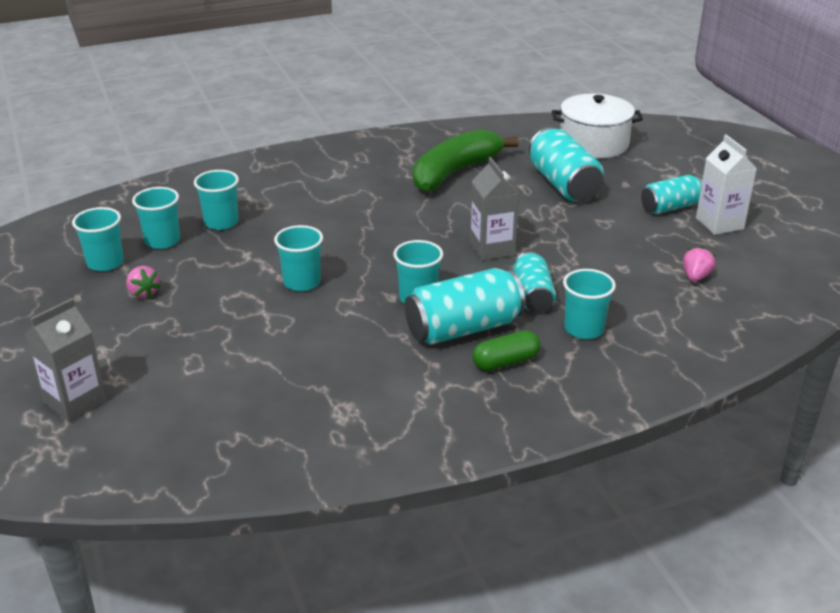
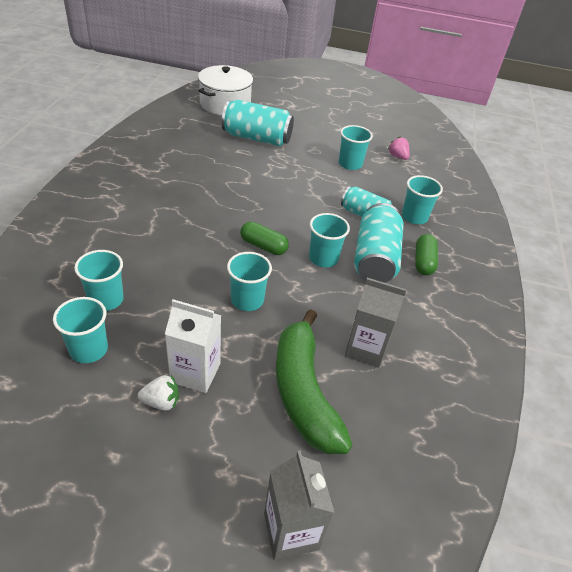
camera: 60 degrees left, 10 degrees up
(105, 263) = (77, 407): turquoise cup -> turquoise cup (350, 164)
(143, 293) = (161, 402): pink strawberry -> white strawberry
(388, 260) = (263, 246): none -> green capsule
(455, 172) = (188, 162): green banana -> green banana (303, 392)
(492, 249) = (298, 200): grey carton -> grey carton (365, 349)
(670, 207) = (323, 124): turquoise can -> none
(719, 223) = (356, 122): white carton -> white carton (195, 373)

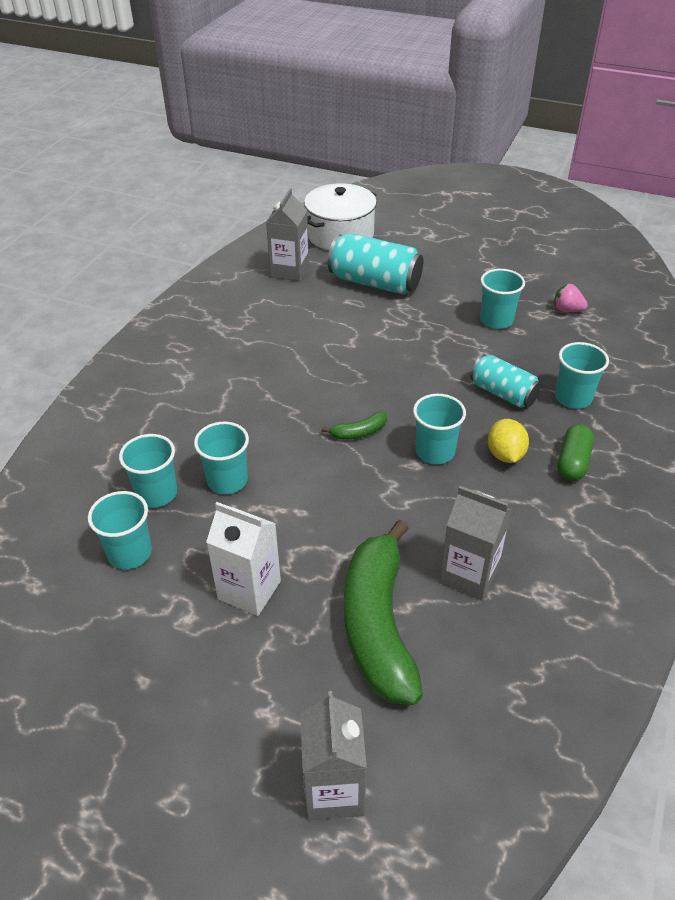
camera: 15 degrees right, 0 degrees up
(161, 402) = (204, 622): white strawberry -> none
(190, 129) = (289, 271): none -> grey carton
(247, 300) = (326, 503): turquoise cup -> turquoise cup (227, 481)
(263, 246) = (359, 432): green capsule -> green banana
(375, 258) = (505, 455): turquoise can -> yellow lemon
(397, 157) = (567, 310): pink strawberry -> pink strawberry turned 45 degrees counterclockwise

